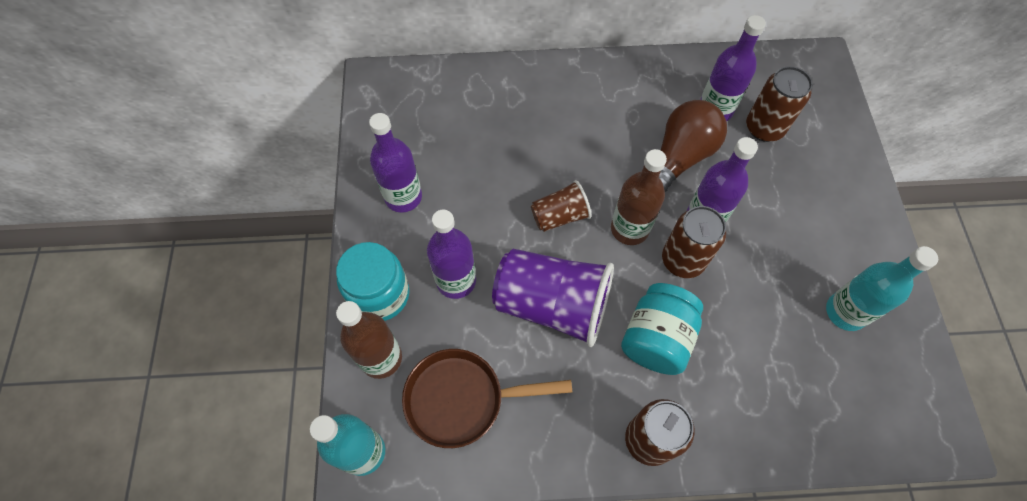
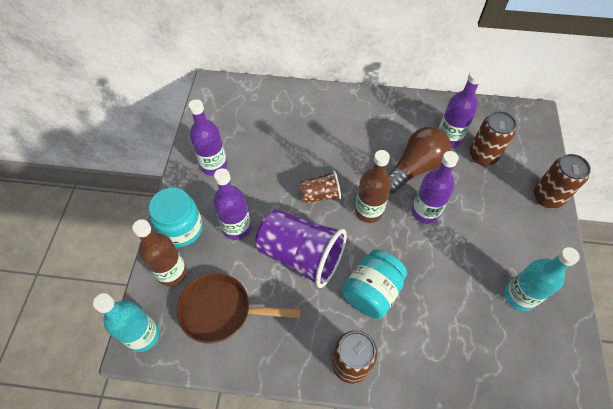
camera: 10 degrees right, 5 degrees down
(682, 260) = (403, 239): brown can -> brown can (547, 197)

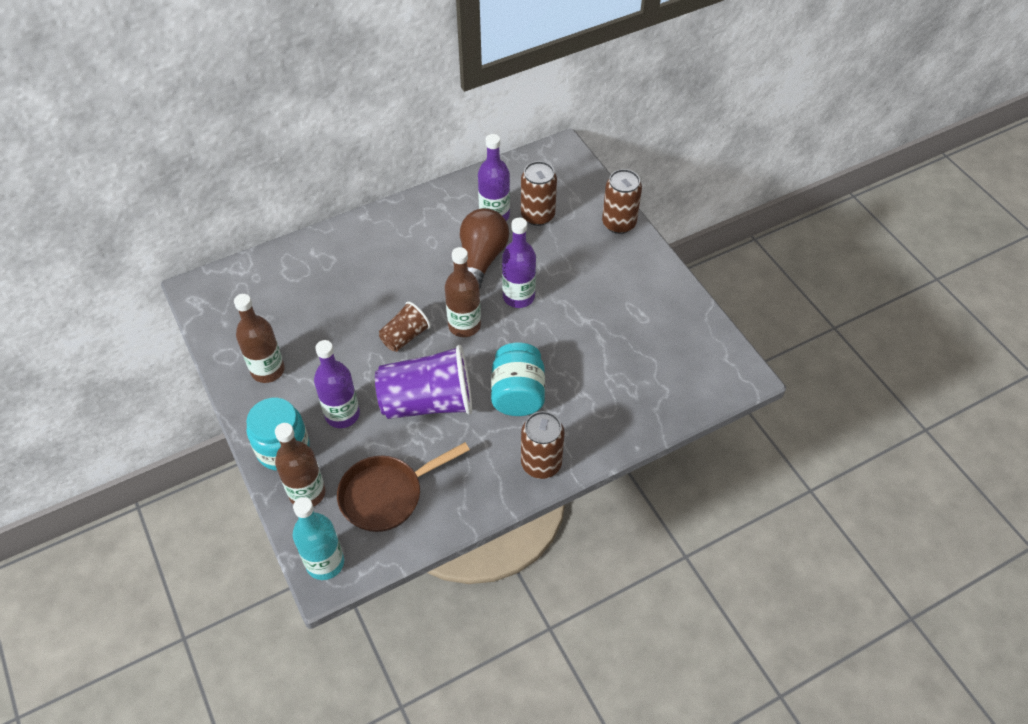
camera: 35 degrees left, 5 degrees down
(214, 165) = (268, 370): purple bottle -> brown bottle
(519, 296) = (647, 323): turquoise bottle -> none

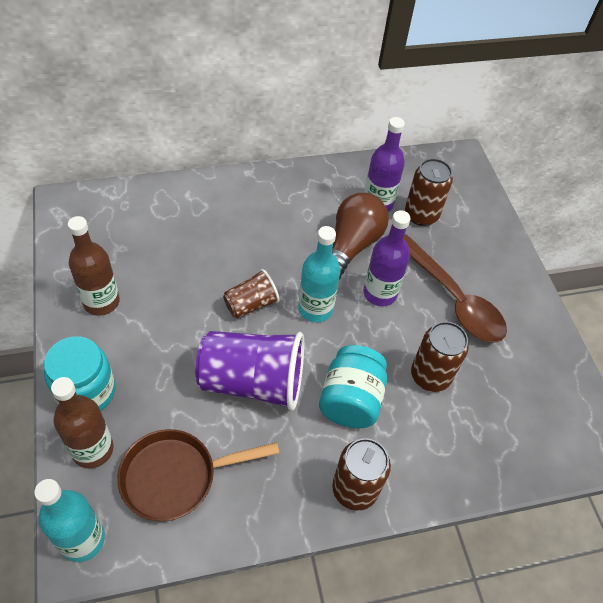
camera: 10 degrees right, 0 degrees up
(342, 414) = (159, 371): purple bottle -> none
(464, 325) = (315, 309): brown bottle -> turquoise bottle
(585, 284) = (453, 299): none -> brown spoon
(619, 223) = (503, 244): brown can -> brown can (430, 376)

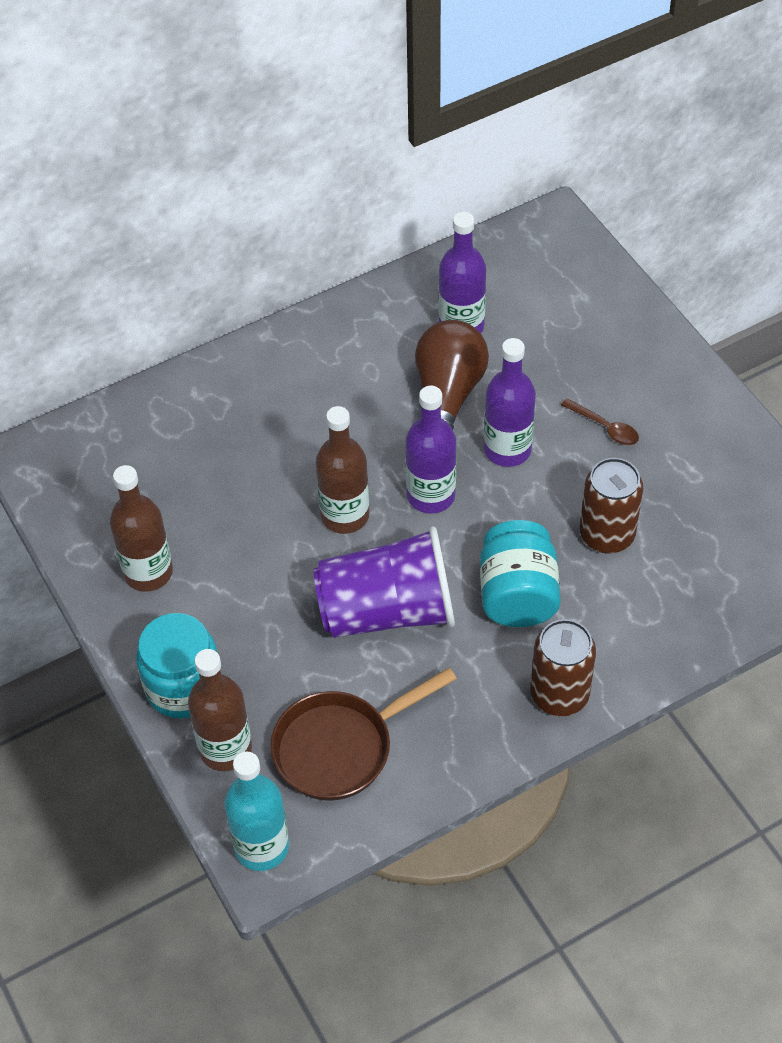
camera: 10 degrees left, 0 degrees up
(251, 304) = (345, 515): brown cup -> brown bottle
(315, 309) = (431, 496): turquoise bottle -> purple bottle
(421, 215) = (526, 324): brown can -> none
(453, 299) = (605, 427): brown spoon -> brown spoon, size x0.42

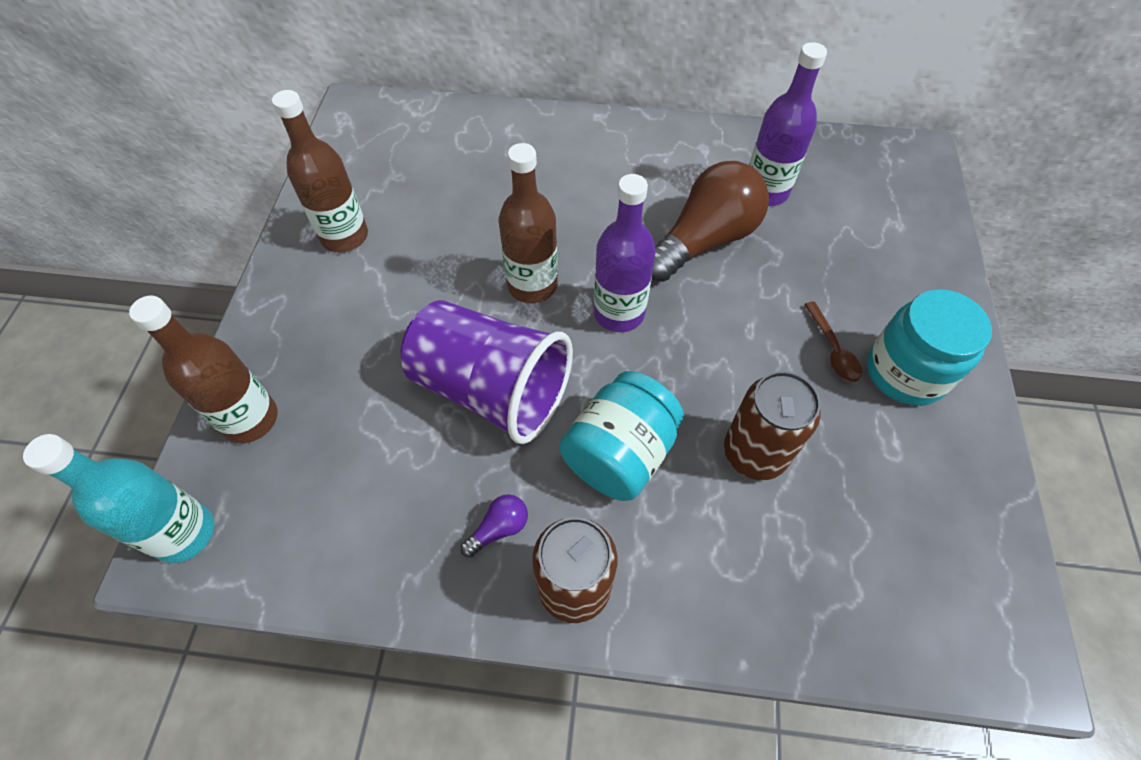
camera: 35 degrees right, 5 degrees up
(183, 686) = (276, 342): turquoise jar -> turquoise jar (905, 372)
(341, 747) = (336, 488): brown pan -> none
(479, 695) = (499, 528): none -> purple light bulb
(507, 449) = (721, 314): purple bottle -> none

